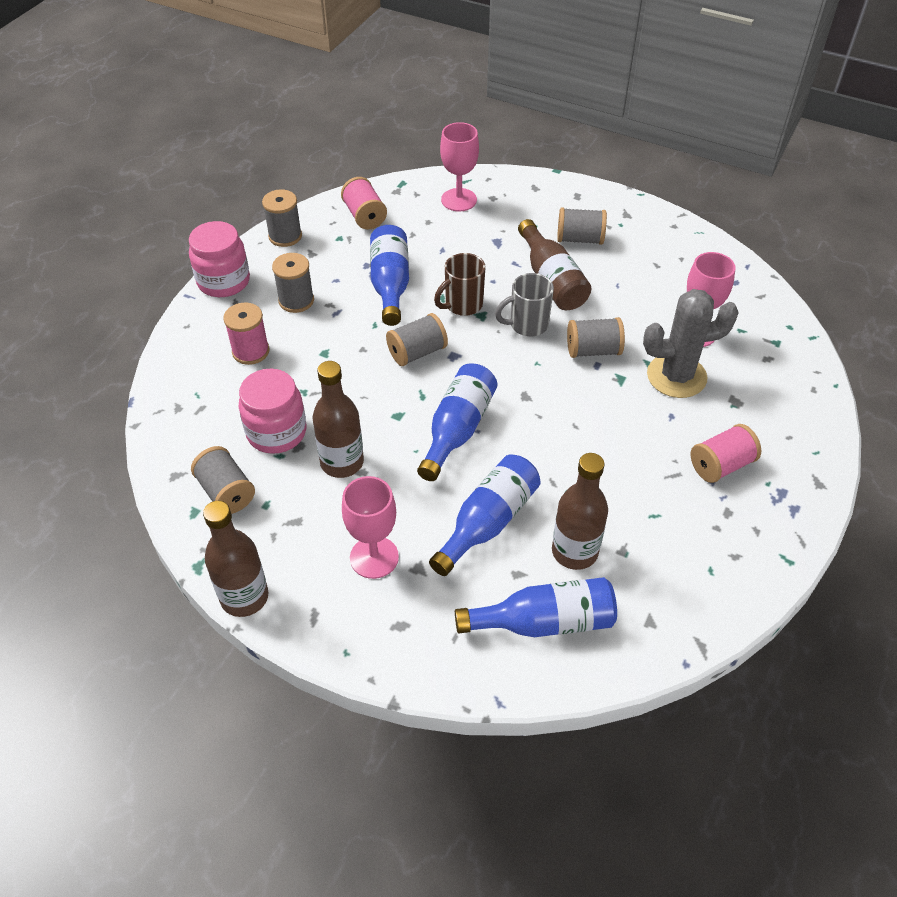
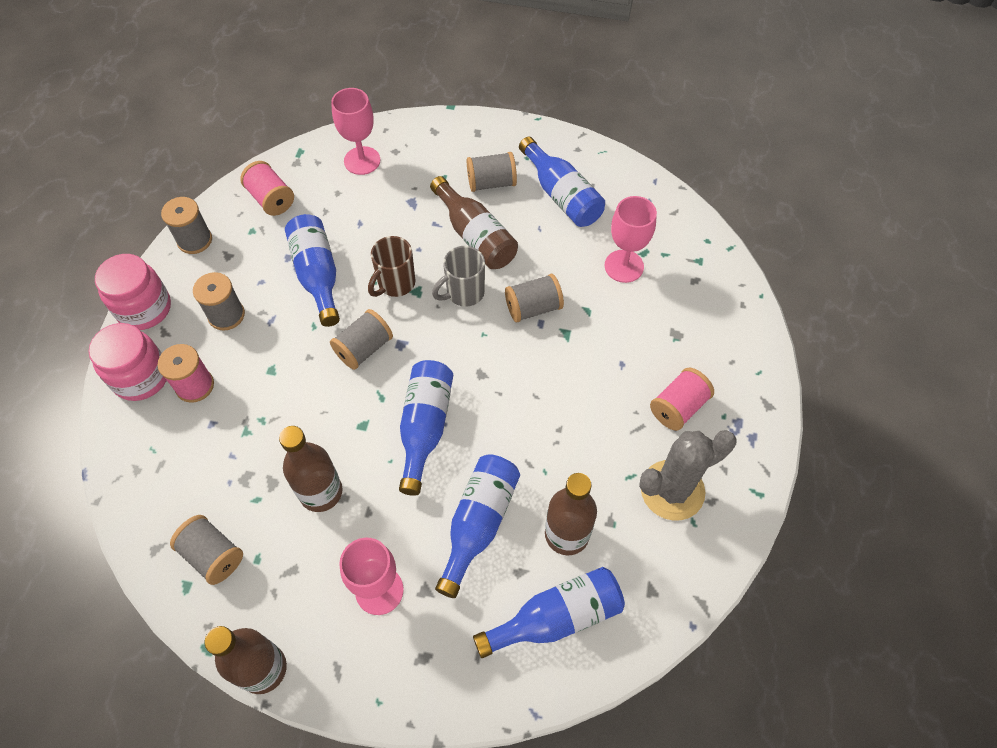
camera: 15 degrees left, 10 degrees up
(276, 432) = (246, 474): pink jar -> pink jar (141, 377)
(647, 261) = (561, 195): none -> blue bottle
(676, 376) = (617, 319): grey cactus -> grey cactus (672, 490)

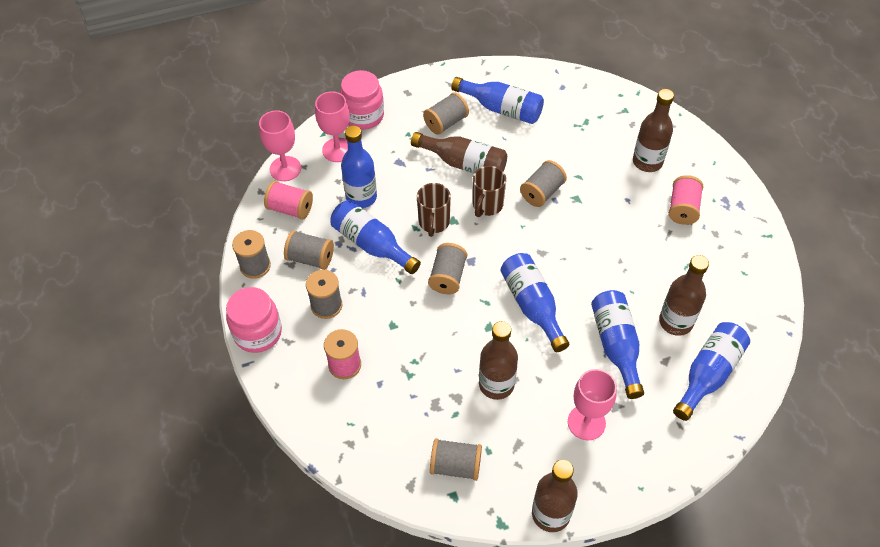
camera: 30 degrees left, 5 degrees down
(141, 377) = (298, 380): pink jar -> pink jar (363, 116)
(250, 259) = (310, 258): none -> grey spool
(346, 221) = (361, 197): none -> blue bottle
(464, 293) = (487, 205): grey mug -> brown mug
(624, 266) = (580, 136): pink goblet -> pink goblet (285, 169)
(672, 490) = (717, 261): grey cactus -> none
(679, 332) = (647, 162): none -> brown bottle

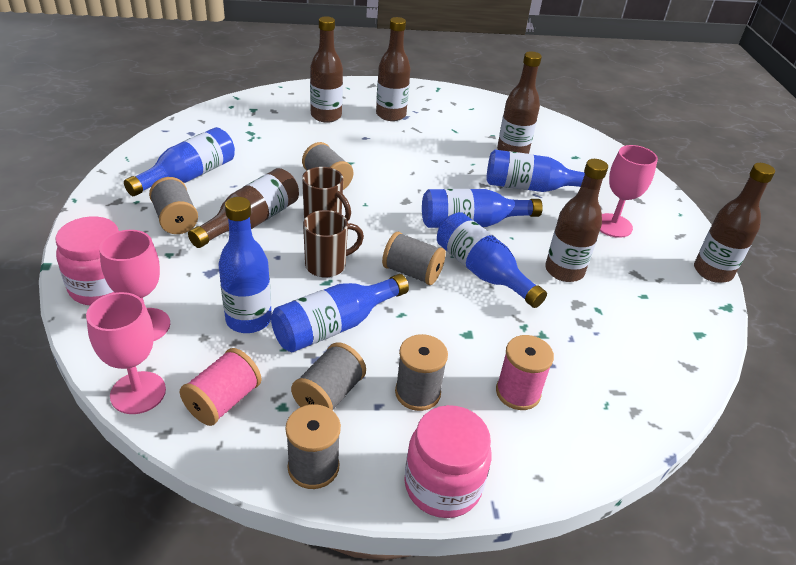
camera: 80 degrees left, 15 degrees down
(434, 223) = (327, 265): brown mug -> brown mug turned 45 degrees counterclockwise
(455, 466) = (663, 324): grey spool -> none
(682, 209) = (391, 115): pink spool -> brown bottle
(708, 374) = (569, 151): blue bottle -> blue bottle (482, 272)

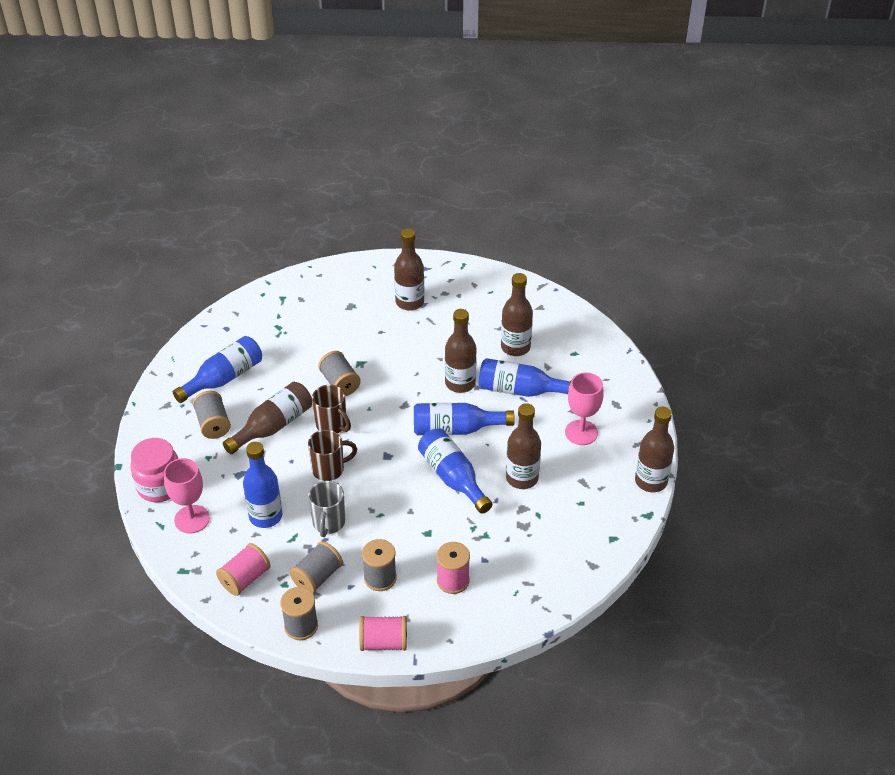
camera: 10 degrees right, 5 degrees up
(138, 392) = (188, 570): pink goblet -> none
(326, 116) = (348, 305): brown bottle -> brown bottle (460, 383)
(335, 326) = (328, 523): blue bottle -> grey mug
(412, 272) = (396, 477): grey spool -> none
(442, 485) = (384, 642): pink jar -> pink spool

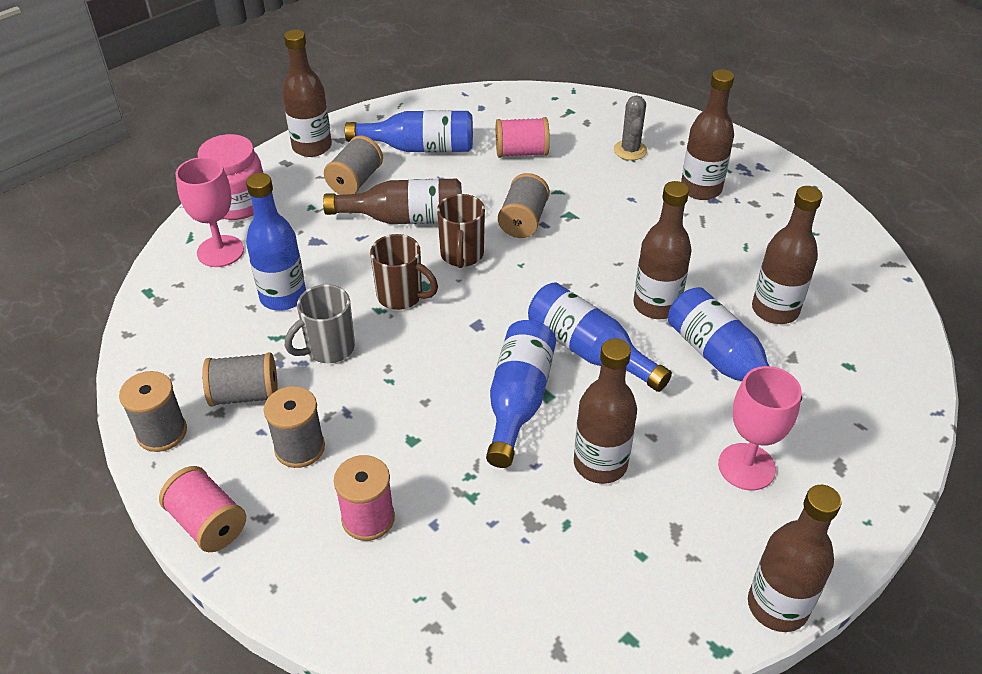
camera: 45 degrees right, 0 degrees up
(155, 421) = (312, 147): none -> brown bottle
(245, 578) = (184, 342): pink spool -> pink spool (521, 152)
(346, 302) = (630, 150): none -> grey cactus

